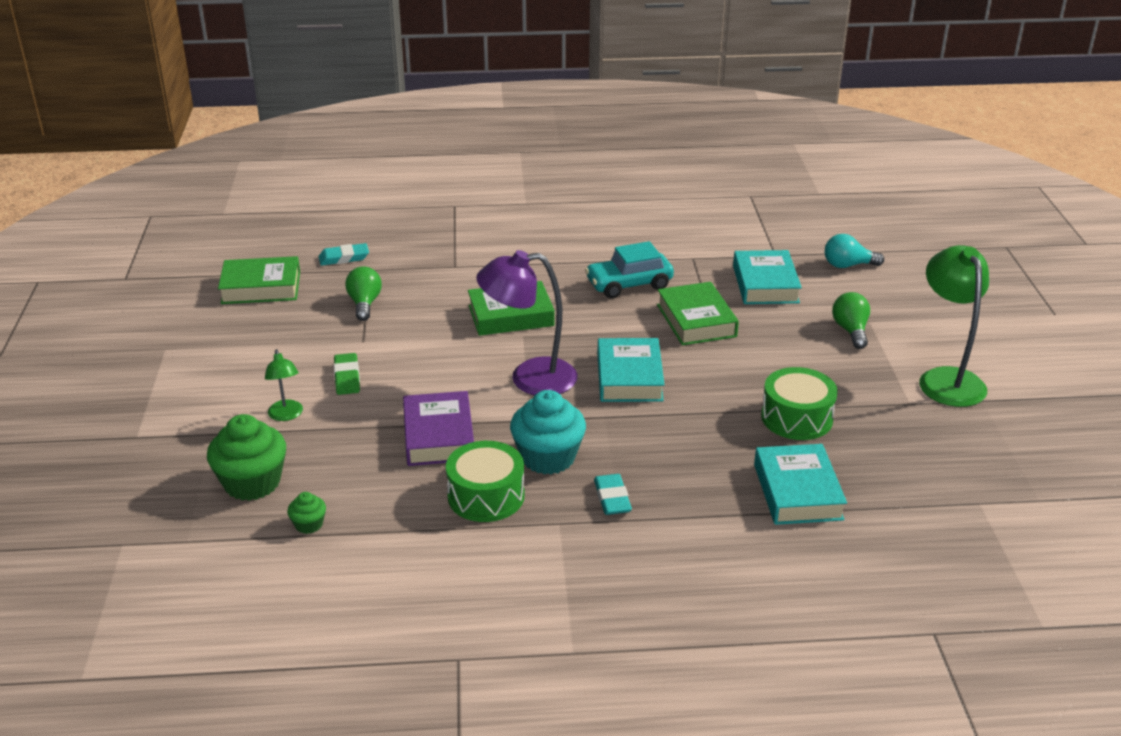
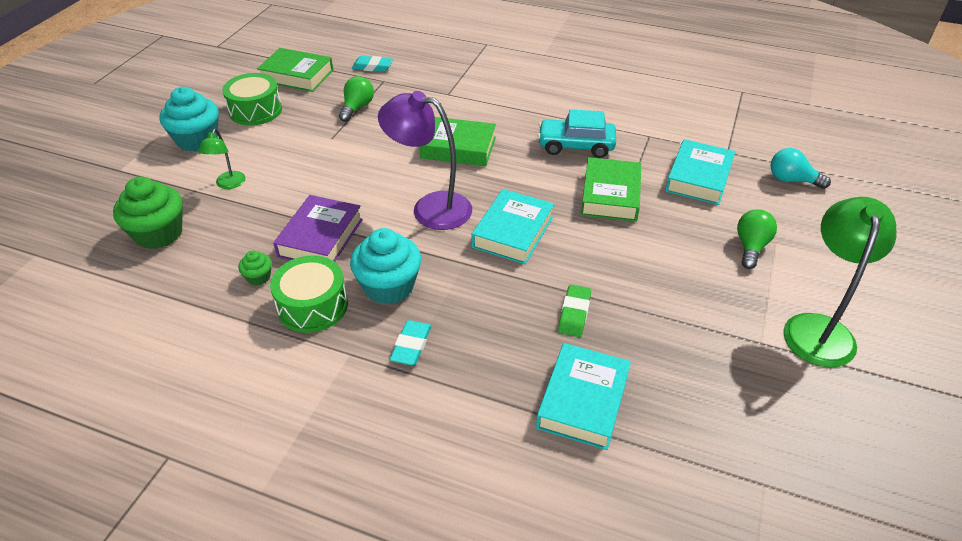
camera: 25 degrees right, 10 degrees up
(204, 382) = (197, 140): none -> turquoise cupcake
(309, 524) = (166, 284): green cupcake -> green cupcake (258, 277)
(347, 377) = (295, 165): green eraser -> green eraser (574, 313)
(797, 418) = (636, 321): green drum -> green drum (255, 110)

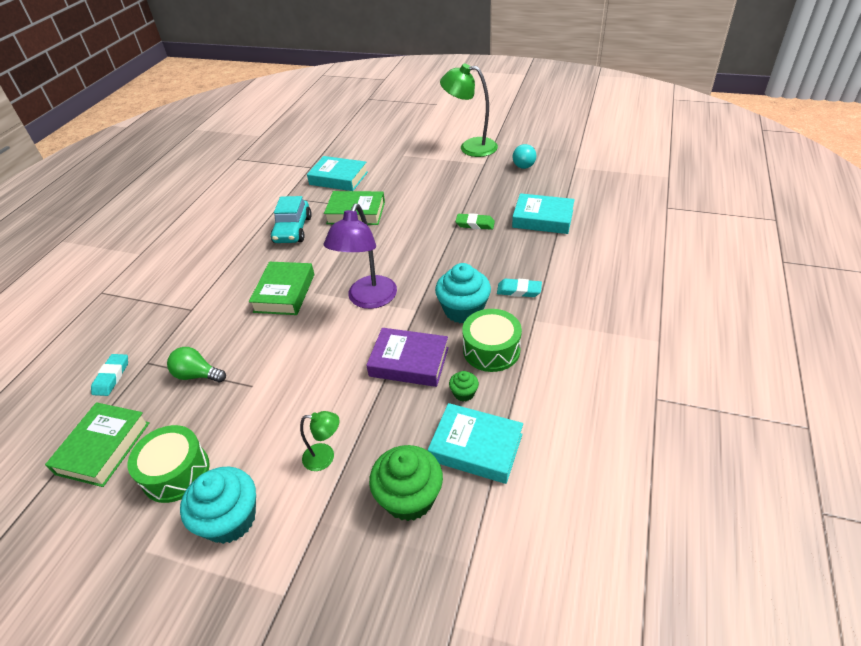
camera: 90 degrees left, 0 degrees up
(513, 232) = (397, 254): turquoise book -> turquoise book (476, 447)
(751, 247) = (407, 163): green light bulb -> none
(791, 180) = (344, 147): turquoise light bulb -> turquoise light bulb (525, 164)

